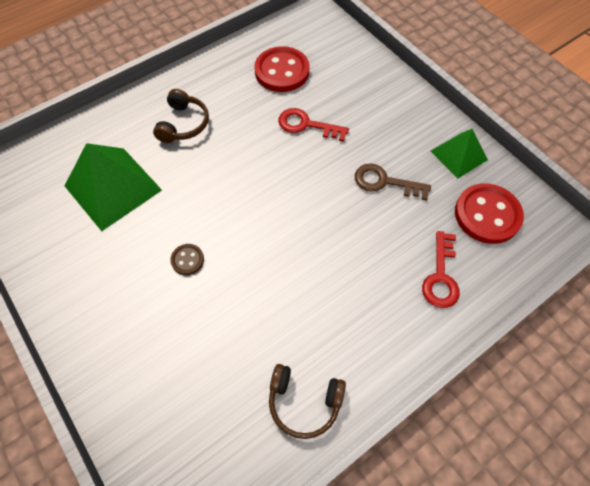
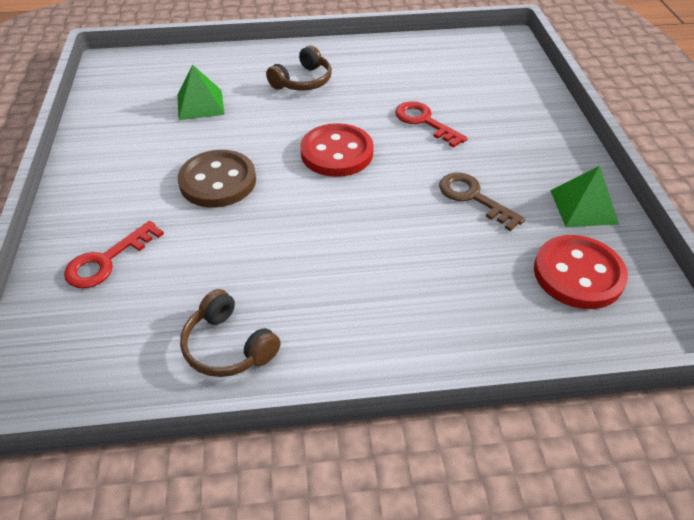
camera: 30 degrees right, 15 degrees down
(113, 188) = (200, 104): green pyramid -> green pyramid, size x0.60
(187, 260) = (218, 181): brown button -> brown button, size x2.07
(282, 71) = (433, 73): red button -> red button (337, 153)
(441, 276) = (473, 306): red key -> red key (107, 260)

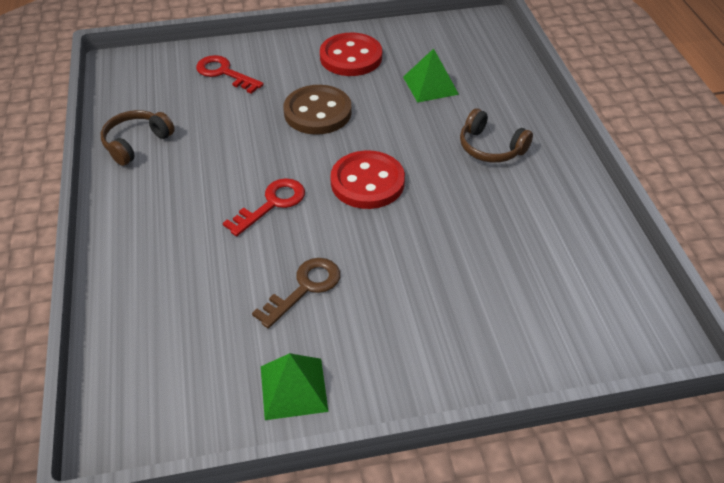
camera: 85 degrees right, 0 degrees up
(424, 122) = (434, 249): red key -> red key (272, 204)
(578, 274) = (190, 368): red button -> red button (351, 57)

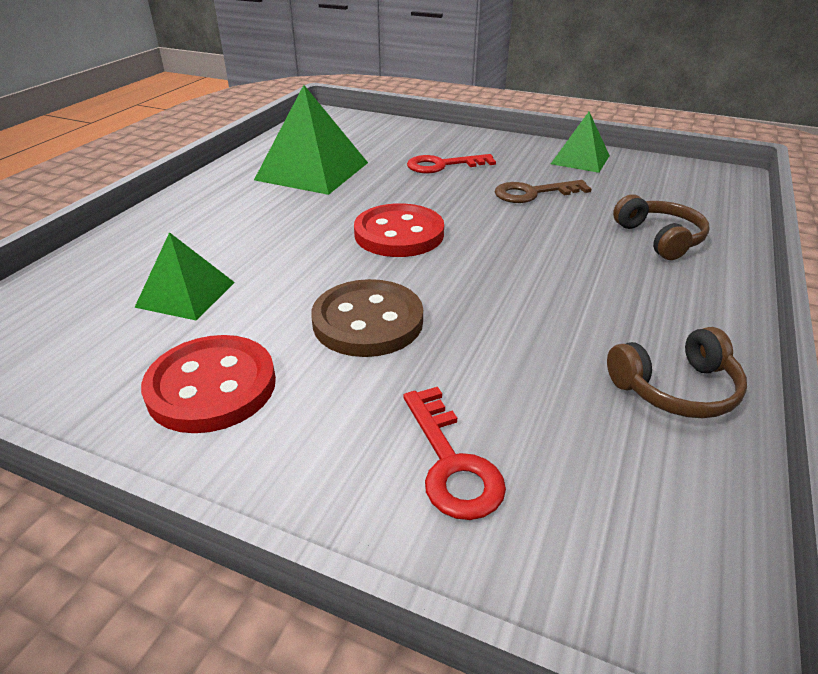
camera: 145 degrees left, 10 degrees down
(272, 204) = (517, 251): red key -> red key (443, 165)
(490, 148) = (243, 217): brown headphones -> brown headphones (660, 238)
(522, 223) = (312, 171): none -> green pyramid

